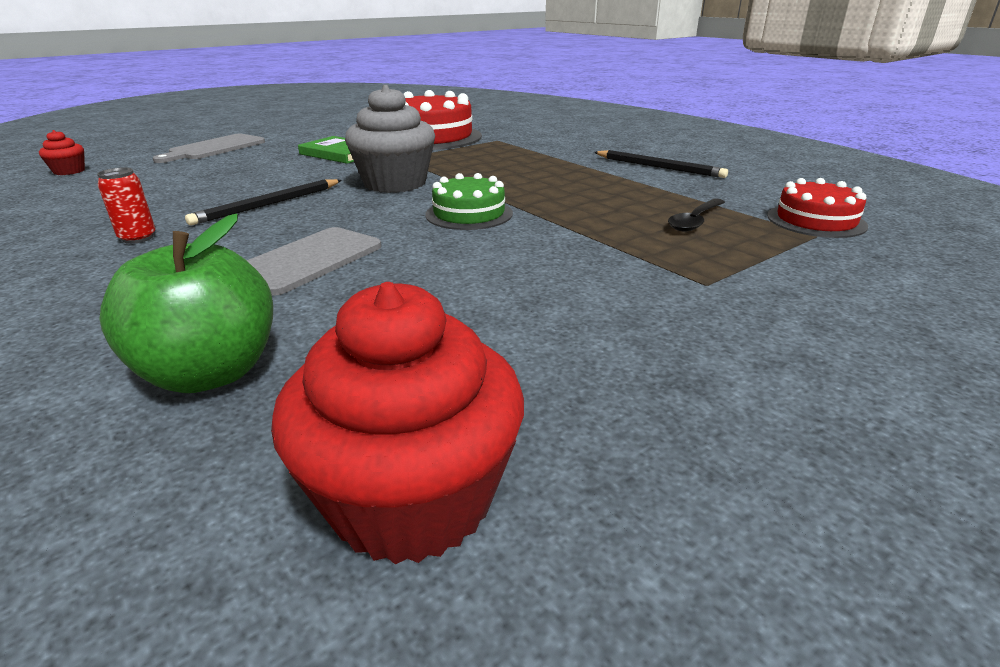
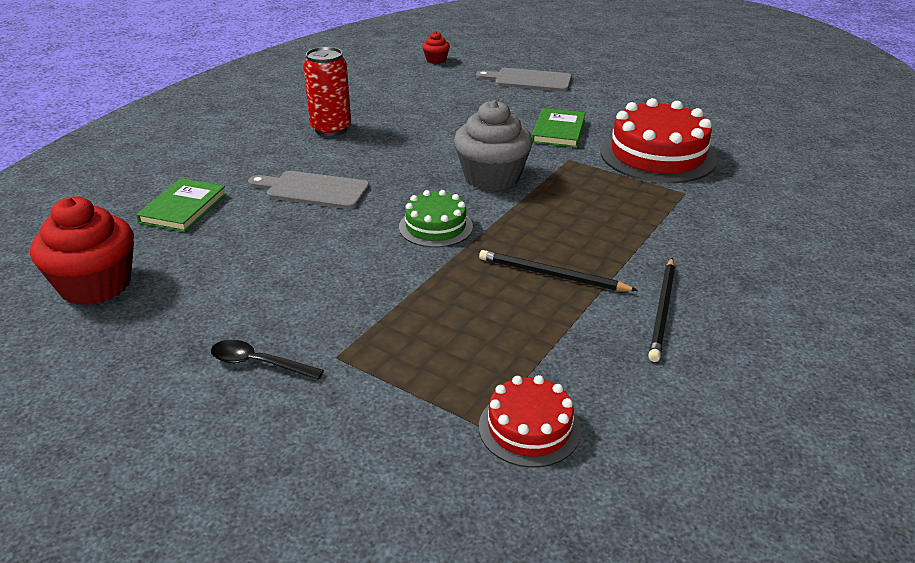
camera: 70 degrees right, 5 degrees up
(138, 238) = (331, 129): red can -> red can, size x1.84
(210, 373) = (183, 208): green apple -> green book
(268, 204) = (410, 146): black pencil -> black pencil (552, 275)
(695, 221) = (482, 345): black spoon -> black spoon (258, 363)

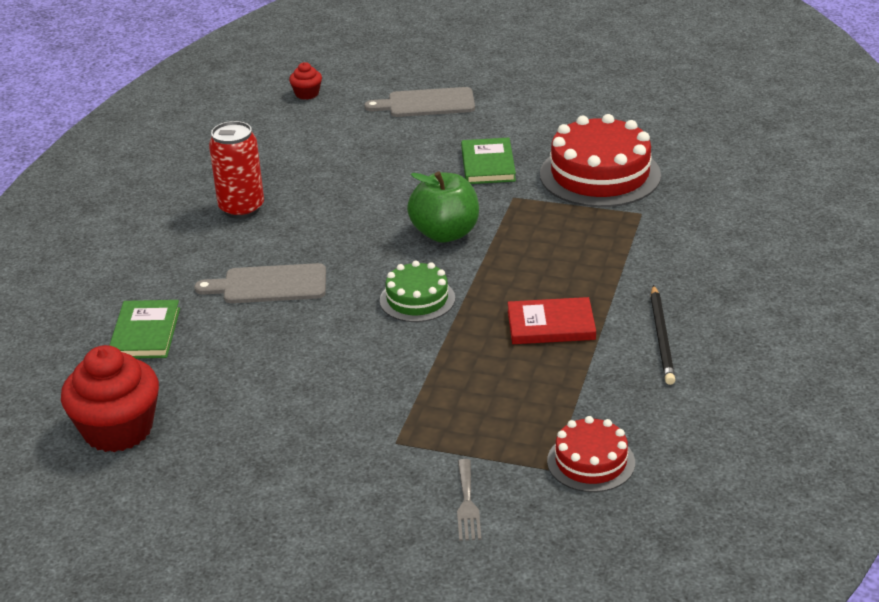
camera: 15 degrees left, 0 degrees up
(258, 363) = (329, 464): black spoon -> none
(370, 443) = (467, 504): none -> grey fork
(492, 177) = (445, 233): grey cupcake -> green apple
(552, 275) = (551, 325): black pencil -> red book

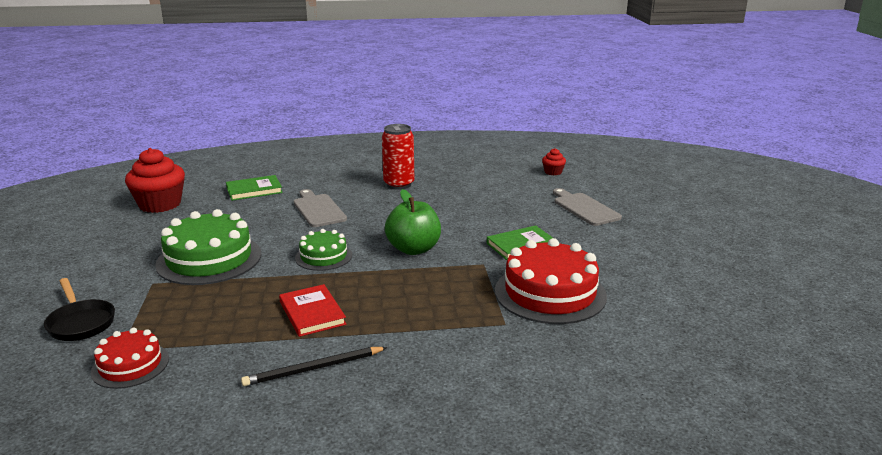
camera: 65 degrees right, 10 degrees down
(357, 390) = (209, 259): none -> green cake
(467, 504) = (81, 323): grey fork -> black pan

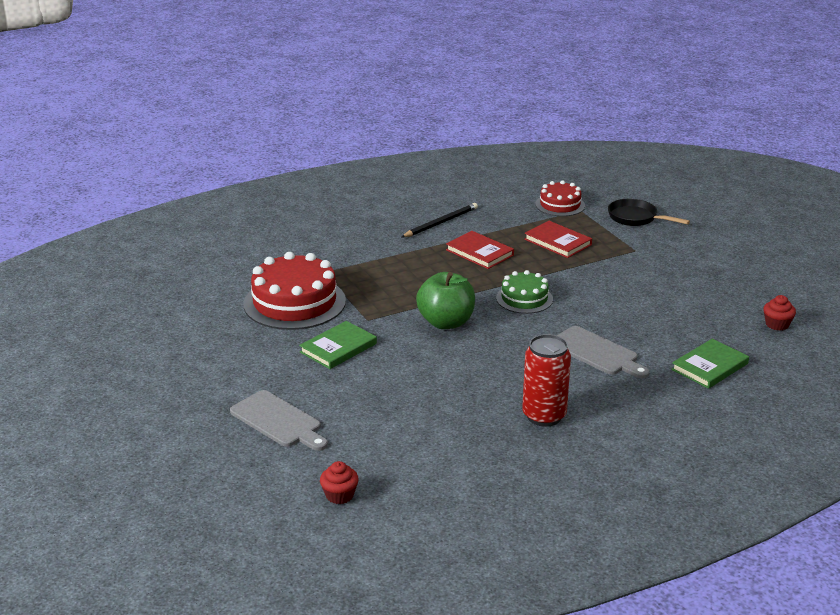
camera: 160 degrees right, 5 degrees up
(160, 204) = (777, 324): red cupcake -> red cupcake, size x0.47
(209, 259) = (623, 277): green cake -> none
(213, 309) = (558, 242): none -> red book

